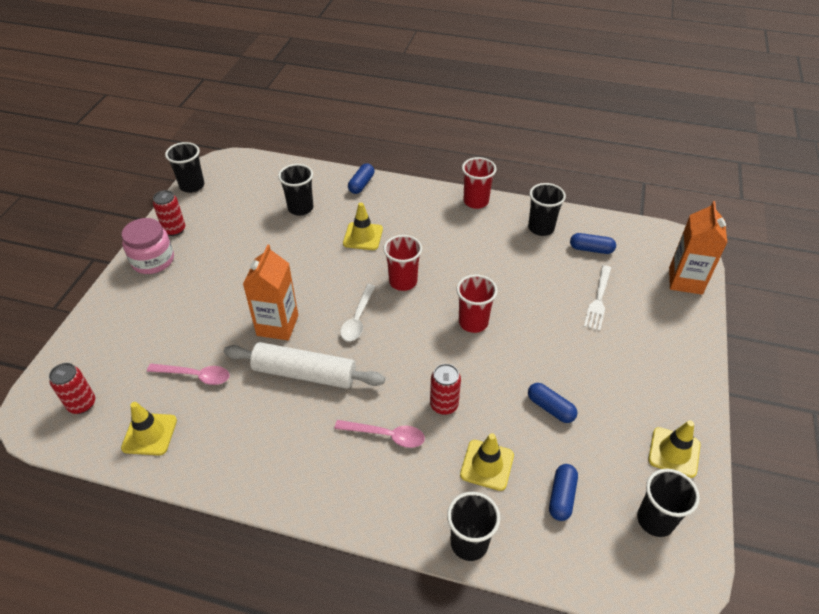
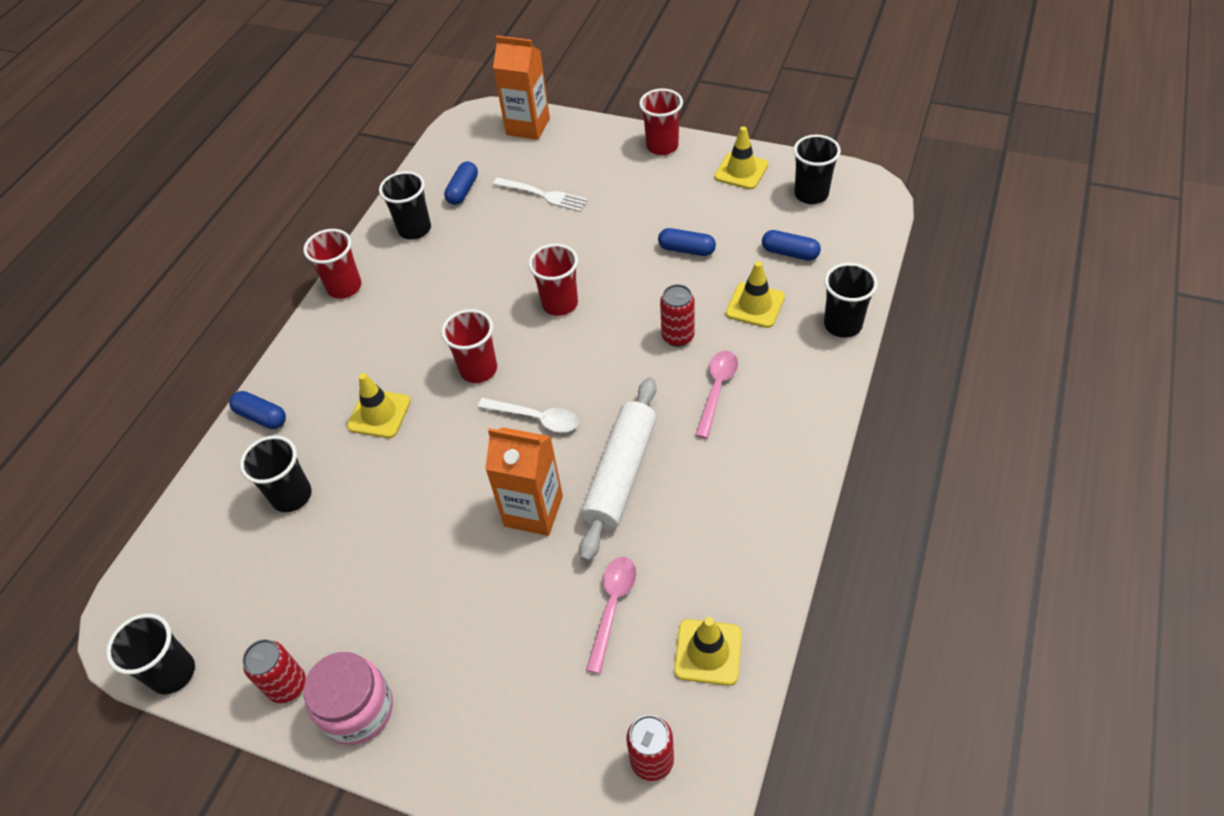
camera: 80 degrees left, 5 degrees up
(550, 408) = (686, 250): blue capsule -> blue capsule turned 60 degrees clockwise
(691, 383) = (662, 146): none -> red cup

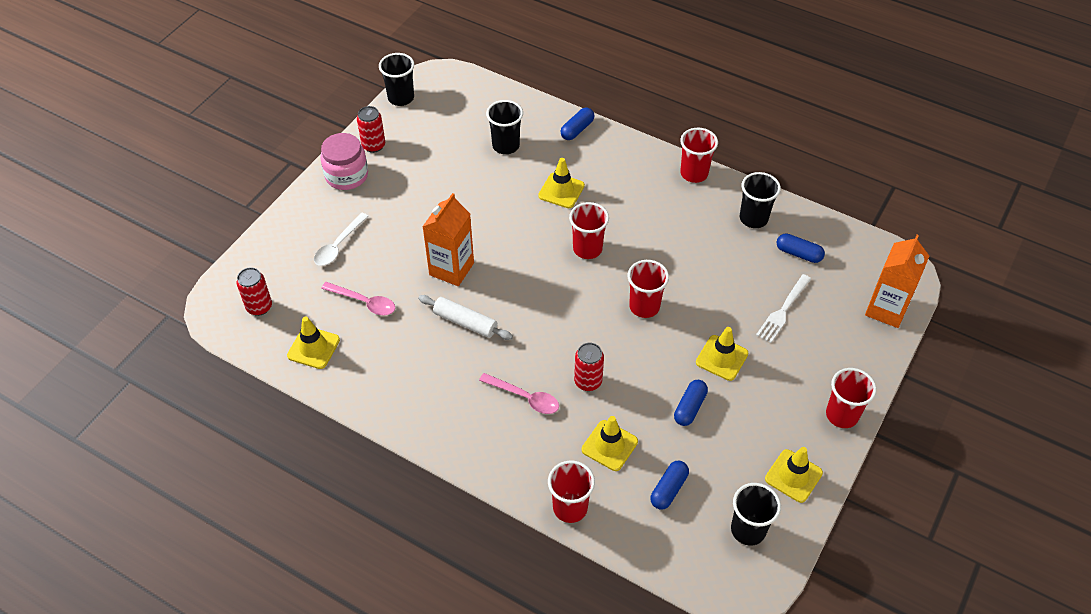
camera: 95 degrees right, 0 degrees up
(536, 418) = (531, 279): white spoon -> white spoon (338, 245)
(616, 233) = (722, 358): none -> yellow traffic cone
(620, 474) = (465, 322): white rolling pin -> white rolling pin, size x0.66
(842, 325) = (570, 508): black cup -> red cup

